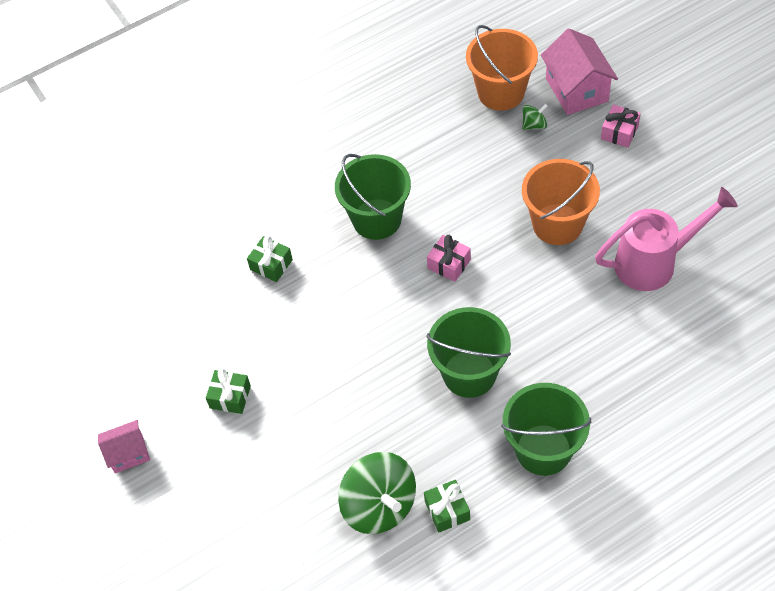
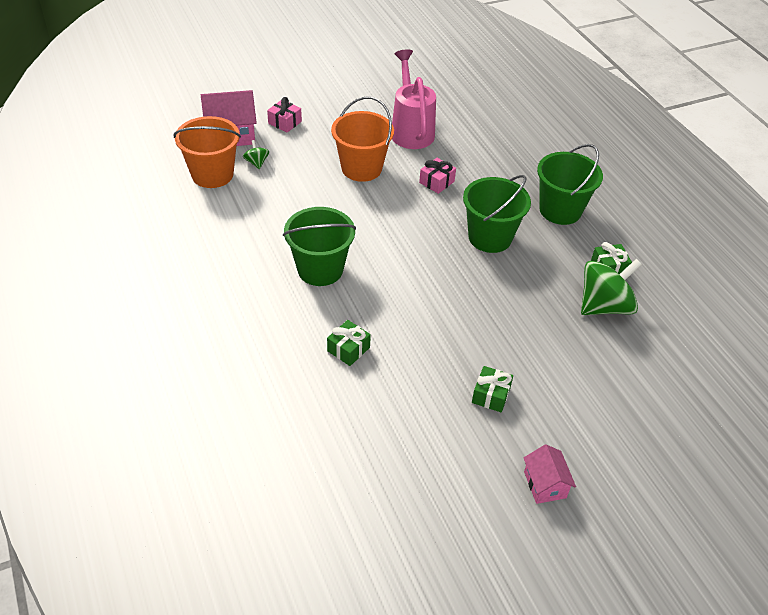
camera: 90 degrees left, 10 degrees down
(449, 264) = (382, 232): pink gift -> pink gift (436, 182)

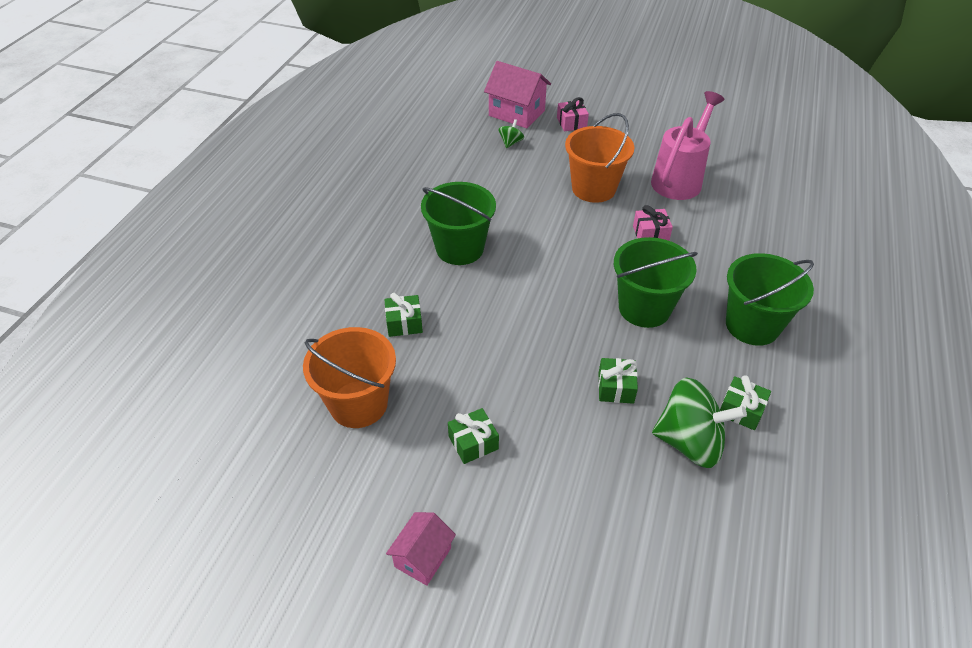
camera: 45 degrees right, 0 degrees up
(212, 174) = (466, 135): orange bucket -> orange bucket (358, 404)
(531, 301) = (615, 388): none -> green gift

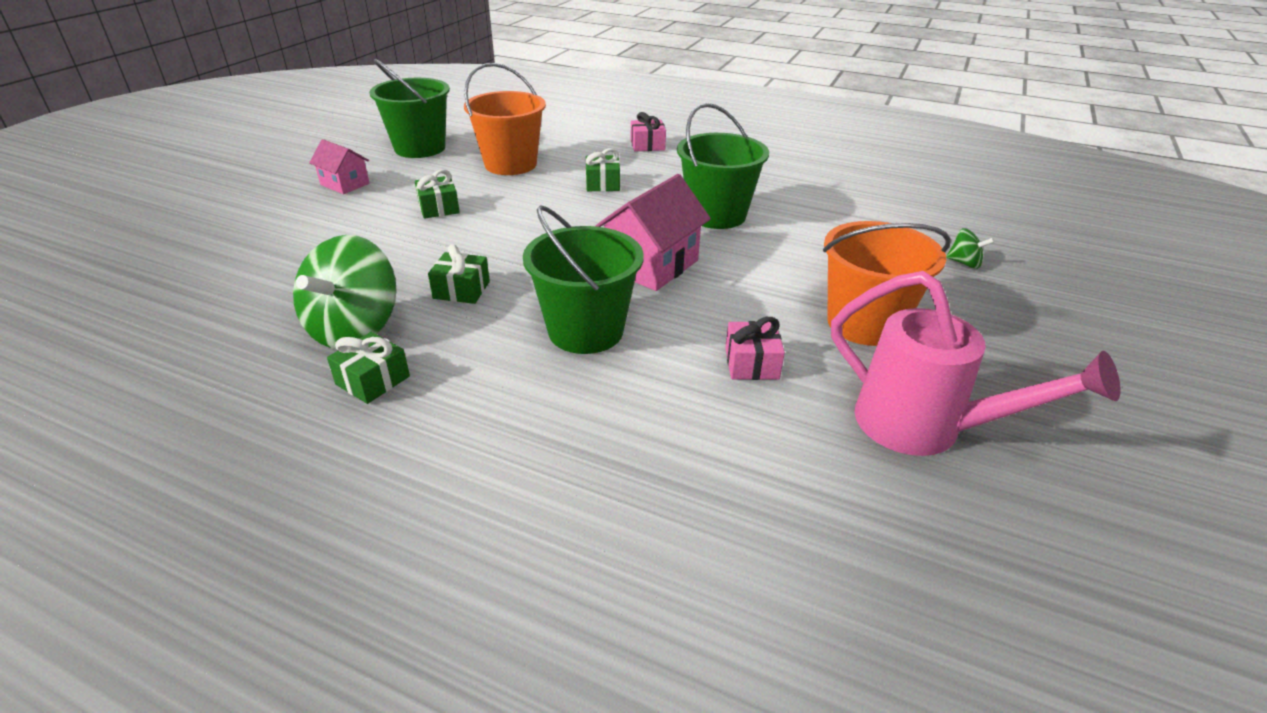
camera: 95 degrees right, 10 degrees down
(516, 113) = (1056, 274): pink house -> pink house (652, 265)
(571, 123) = (1059, 324): pink gift -> pink gift (647, 145)
(752, 325) = (520, 431): green bucket -> green bucket (420, 148)

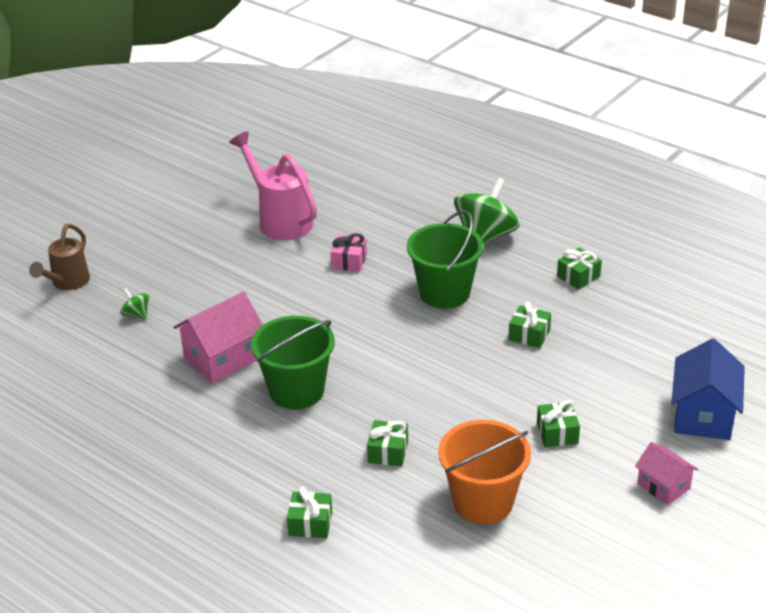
camera: 165 degrees left, 0 degrees up
(272, 234) = (703, 415): none -> blue house
(355, 329) = (599, 312): green spinning top -> green spinning top (485, 236)
(420, 148) = (594, 554): green bucket -> none
(647, 145) = (310, 523): pink gift -> green gift
(652, 265) = (379, 341): pink house -> pink house (222, 358)
(864, 323) = (258, 277): orange bucket -> none
(1100, 288) = (67, 283): none -> brown watering can

